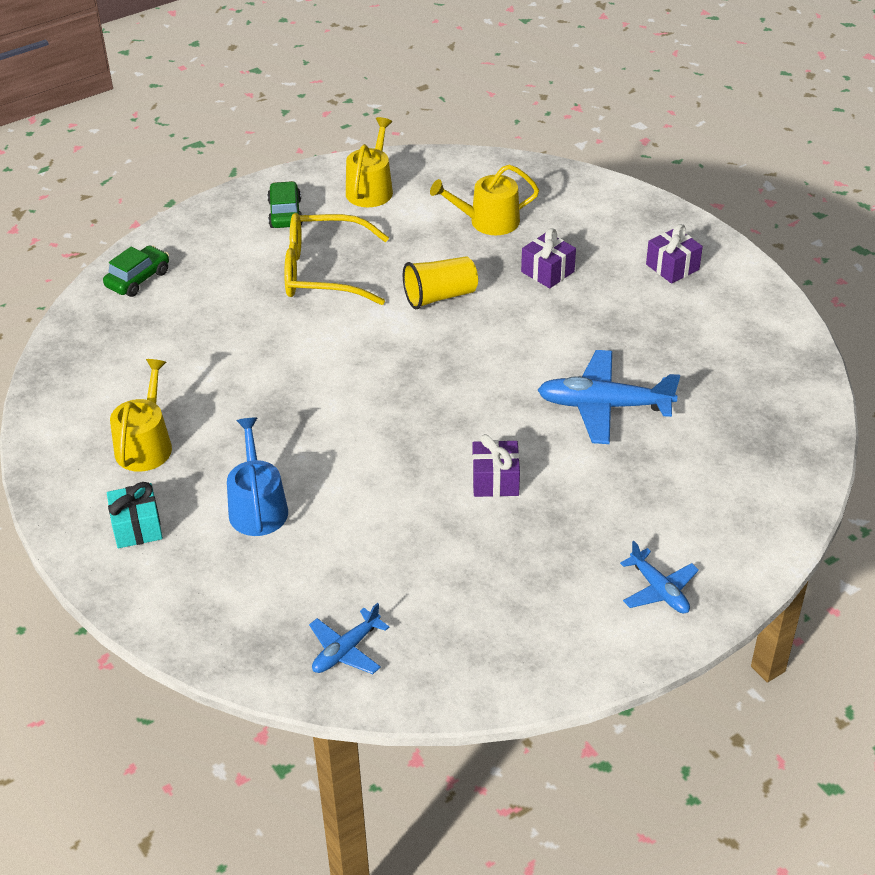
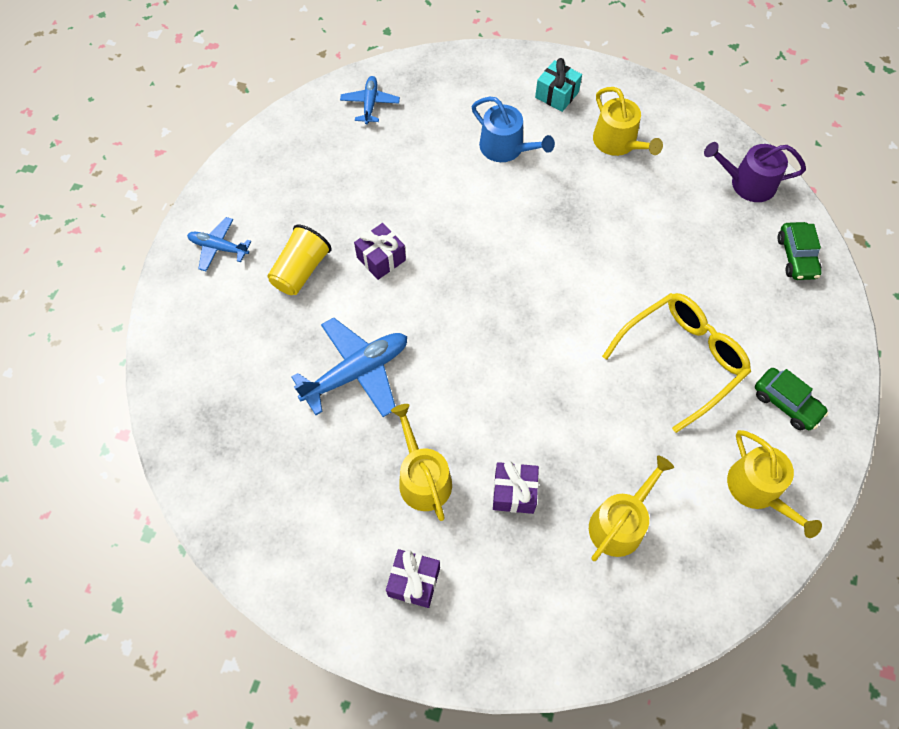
camera: 140 degrees right, 20 degrees up
(89, 346) = (747, 183): none -> purple watering can
(440, 296) = (571, 398): yellow cup -> yellow cup (301, 271)
(611, 314) = (422, 477): none -> yellow watering can

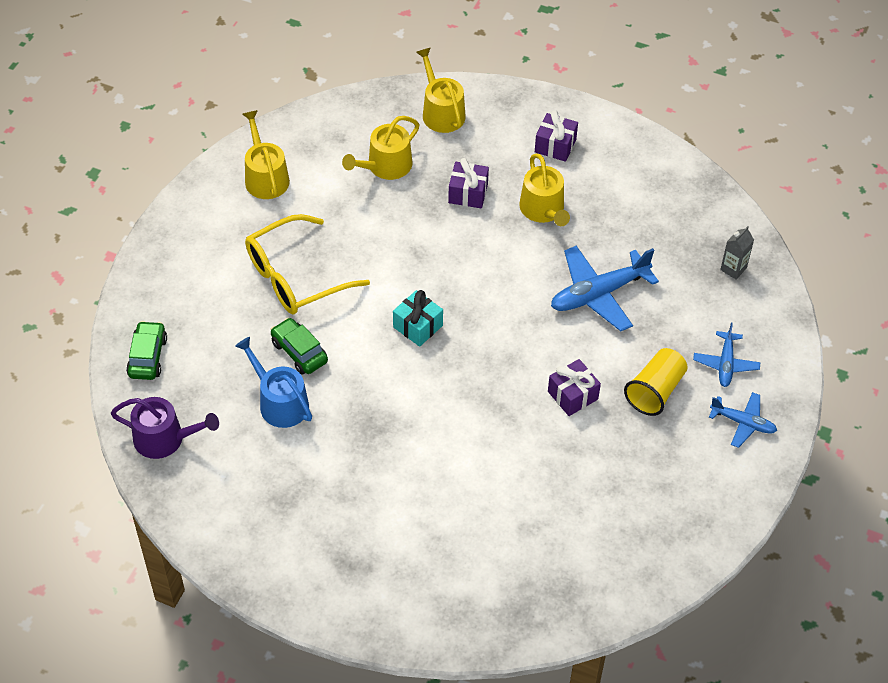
camera: 175 degrees left, 10 degrees down
(207, 420) = (733, 269): none -> grey carton
(370, 104) = (580, 583): blue plane -> blue plane (725, 364)
(506, 148) = (423, 507): blue watering can -> blue watering can (279, 402)
(556, 95) = (350, 572): turquoise gift -> turquoise gift (418, 326)
(618, 143) = (293, 501): yellow watering can -> yellow watering can (441, 112)
(786, 403) = (215, 234): green car -> green car (299, 352)

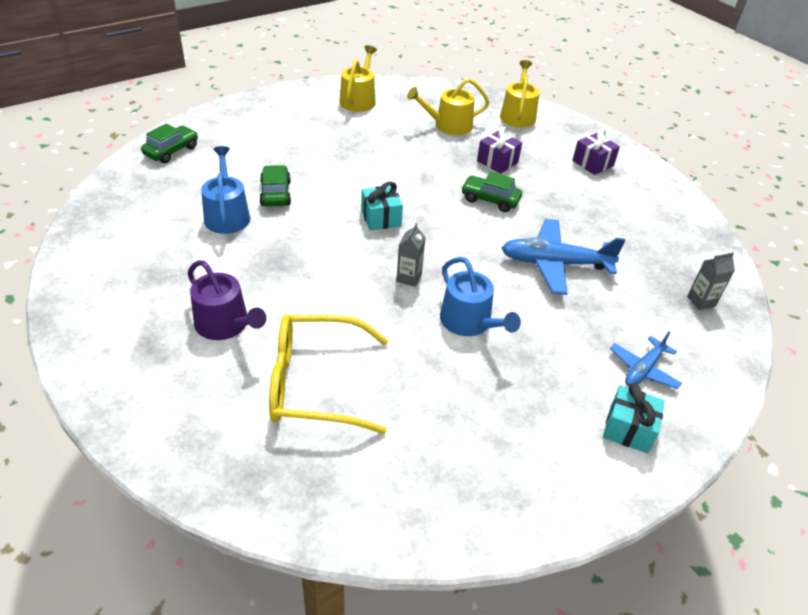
camera: 30 degrees right, 10 degrees down
(165, 439) = (123, 198): purple watering can -> purple watering can (226, 325)
(295, 276) = (321, 153): yellow glasses -> yellow glasses (315, 383)
(493, 378) = (409, 278): none -> grey carton
(495, 248) = (490, 200): none -> green car
(543, 210) = (551, 194): yellow watering can -> none
(572, 395) = (469, 322): purple gift -> blue watering can
(655, 391) = (553, 357): yellow cup -> none
(743, 423) = (628, 429): blue plane -> turquoise gift

